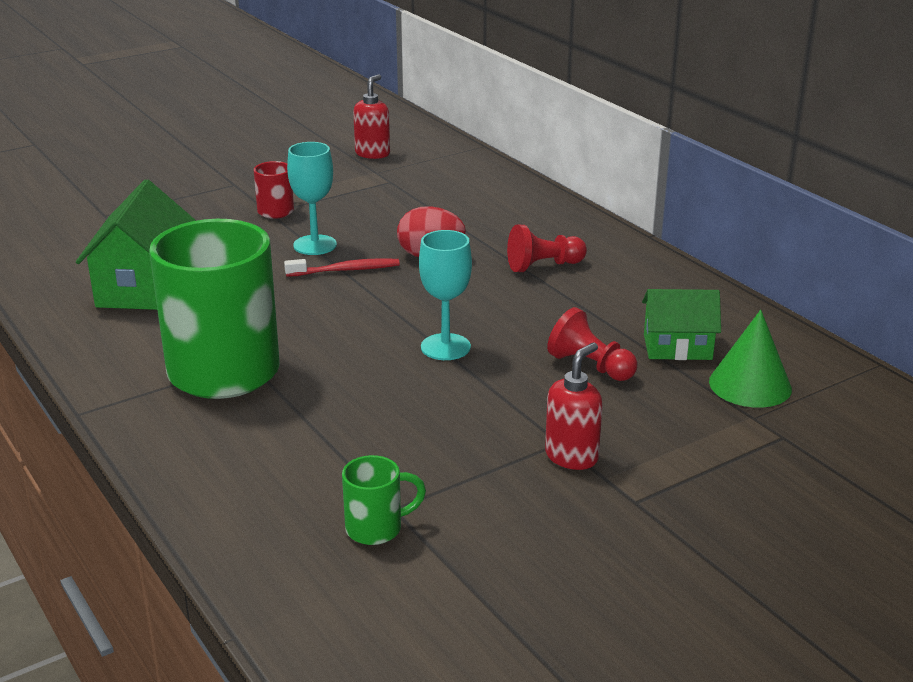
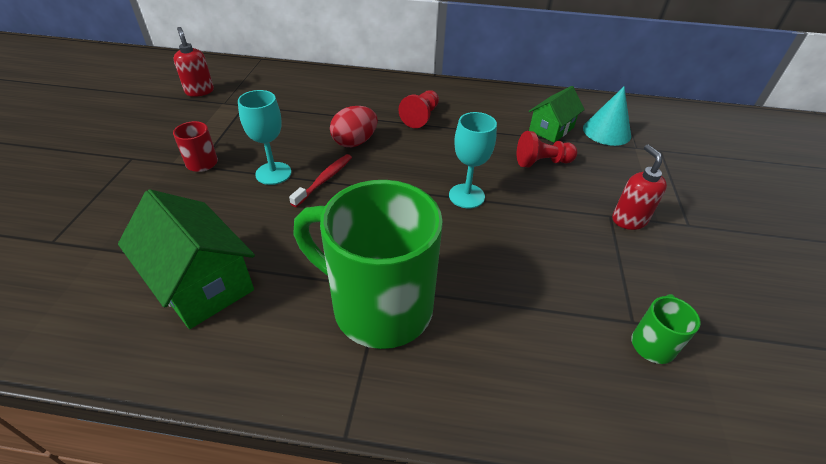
camera: 50 degrees left, 15 degrees up
(750, 385) = (606, 132): green cone -> turquoise cone

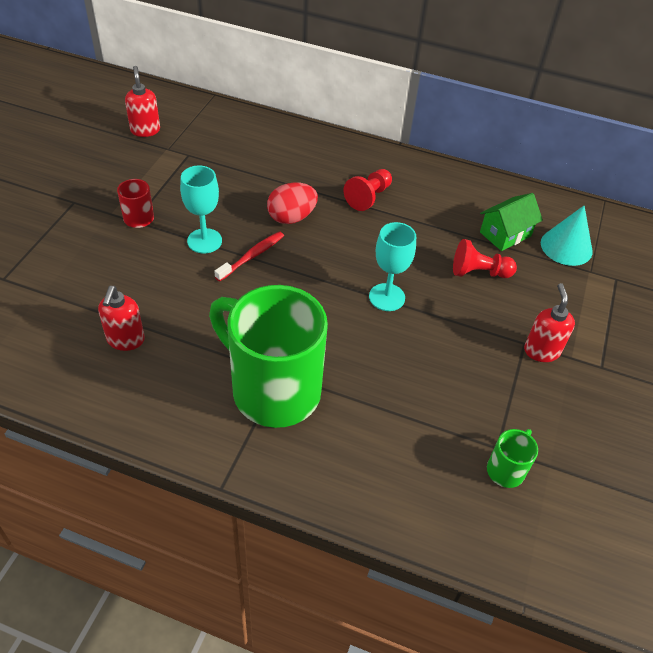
camera: 10 degrees right, 5 degrees up
(201, 282) = (125, 340): green house -> red soap dispenser

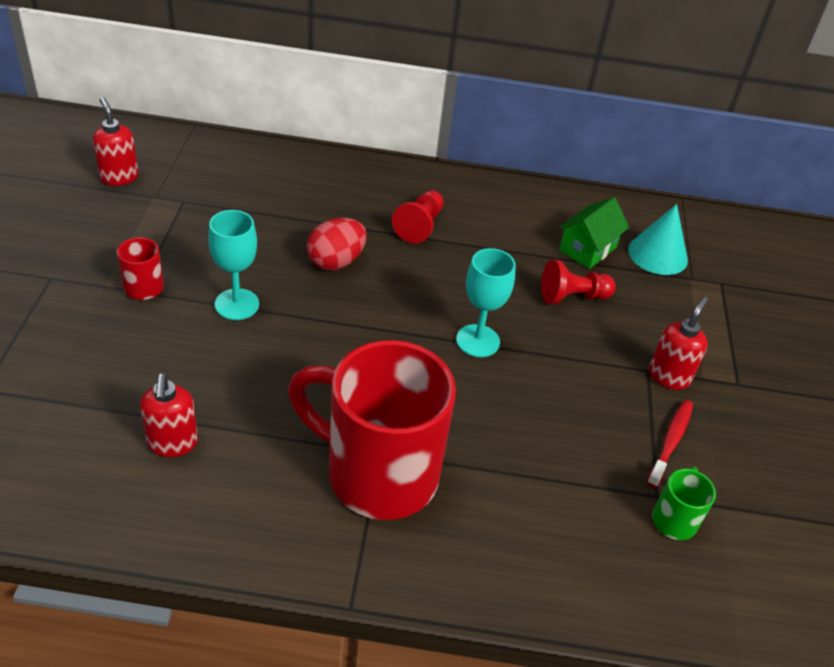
camera: 15 degrees left, 5 degrees down
(251, 256) = (301, 315): red toothbrush -> red toothbrush (670, 442)
(272, 389) = (377, 473): green mug -> red mug
(541, 351) = (669, 376): red soap dispenser -> red soap dispenser turned 45 degrees clockwise

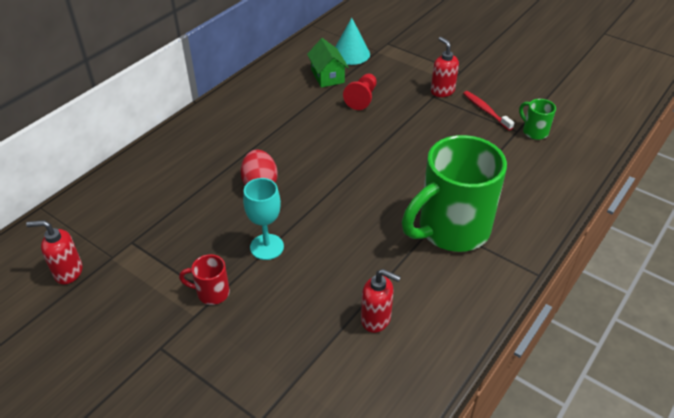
camera: 55 degrees left, 0 degrees up
(377, 473) = (451, 230): red mug -> green mug
(419, 226) = (255, 134): red pawn -> none
(478, 341) = (372, 149): turquoise goblet -> none

